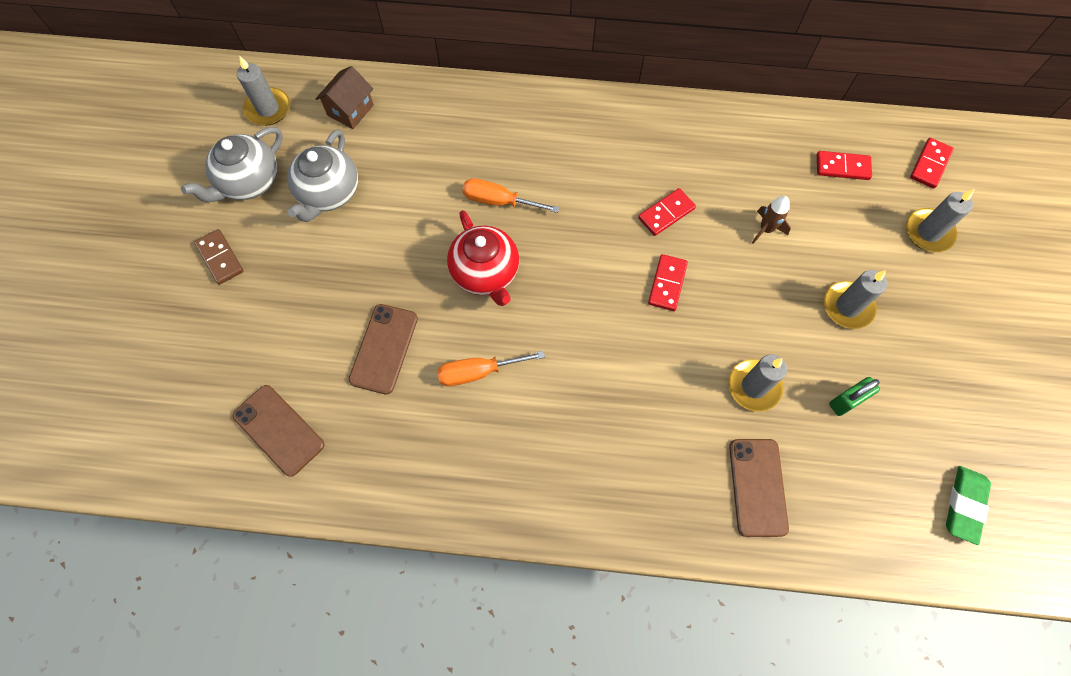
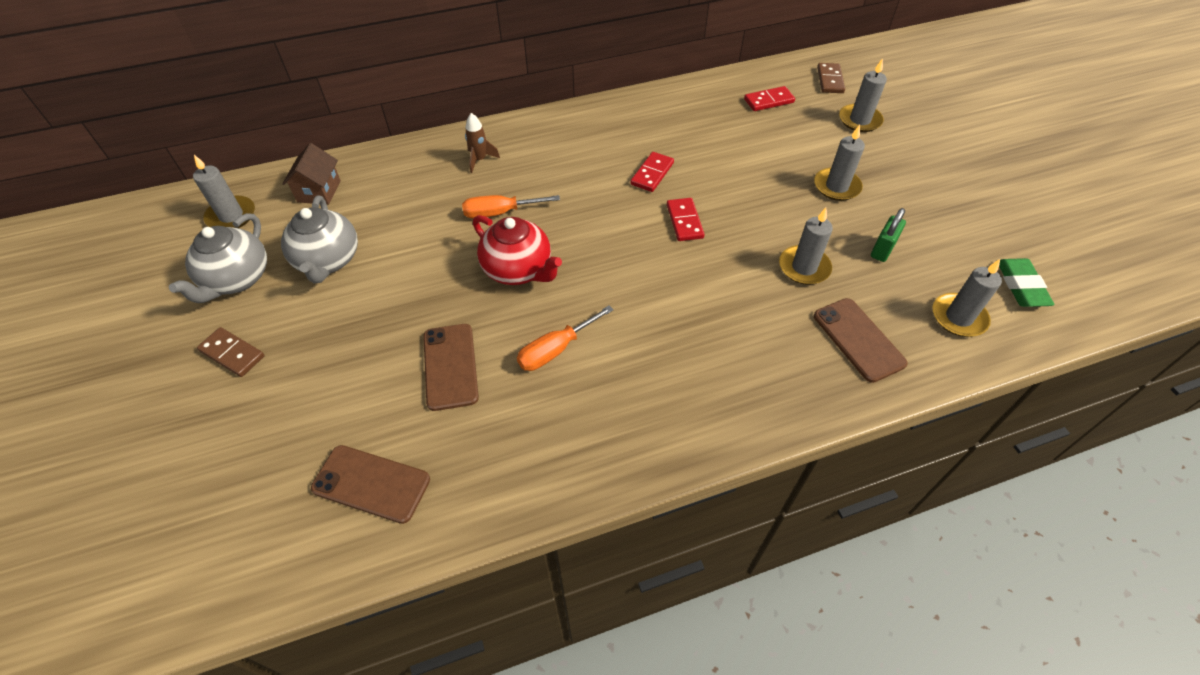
camera: 25 degrees left, 15 degrees down
(766, 229) = (739, 158): brown rocket -> brown rocket (480, 160)
(873, 509) = (958, 317): none -> grey candle
(930, 164) = (830, 80): red domino -> brown domino

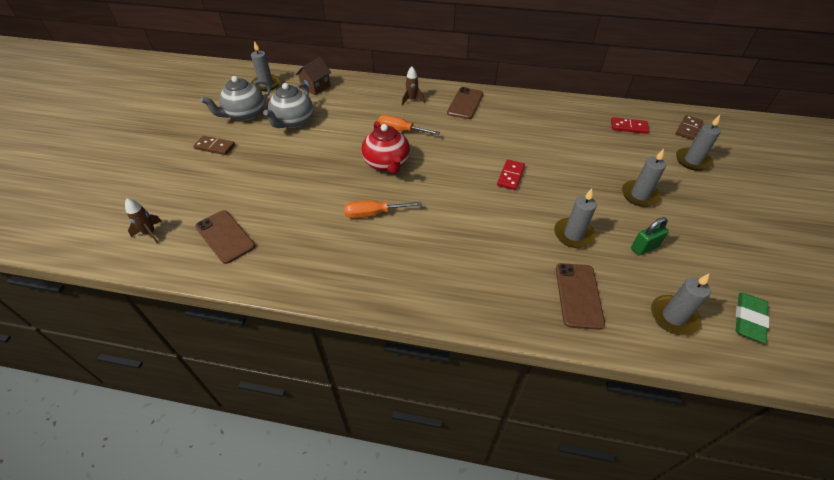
camera: 30 degrees right, 5 degrees down
(232, 354) = (215, 147): brown domino -> brown domino turned 45 degrees counterclockwise
(244, 539) = (150, 233): none -> brown rocket
(450, 366) = (310, 197): brown phone -> brown phone (465, 103)
(652, 174) = (511, 142): red domino -> none

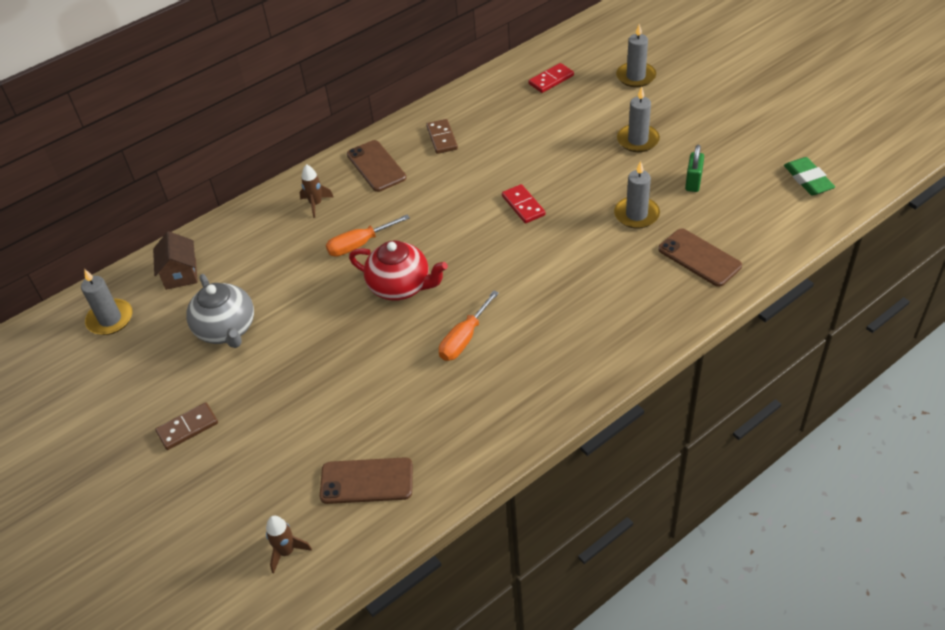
camera: 45 degrees left, 0 degrees up
(245, 114) = (152, 370): grey teapot -> none
(673, 317) = (769, 218): grey candle -> none
(688, 129) = (596, 46): brown domino -> brown domino (442, 138)

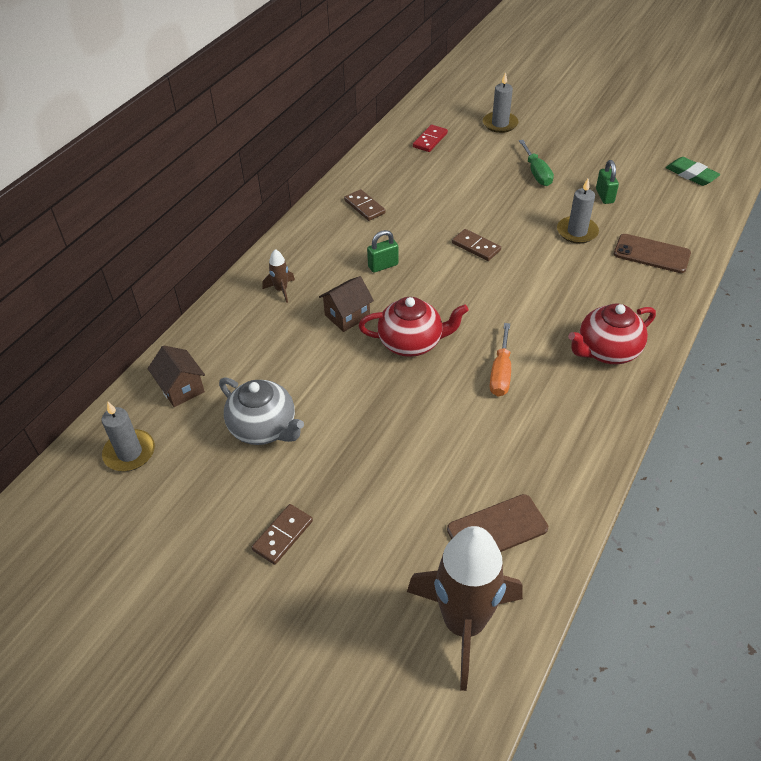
camera: 25 degrees left, 0 degrees up
(286, 551) = (464, 623): brown rocket -> brown rocket, size x2.46
(359, 244) = (347, 316): orange screwdriver -> brown house
(376, 166) = (318, 244): brown phone -> none
(422, 203) = (383, 266): none -> green padlock
(523, 205) = (476, 247): red domino -> brown domino
(581, 346) = (607, 351): none -> red teapot
(638, 140) = (536, 173): grey candle -> green screwdriver

